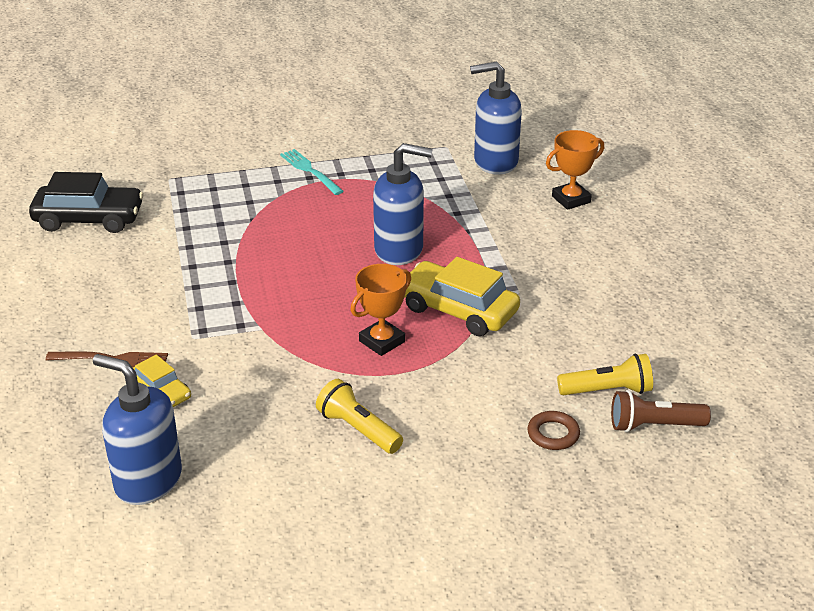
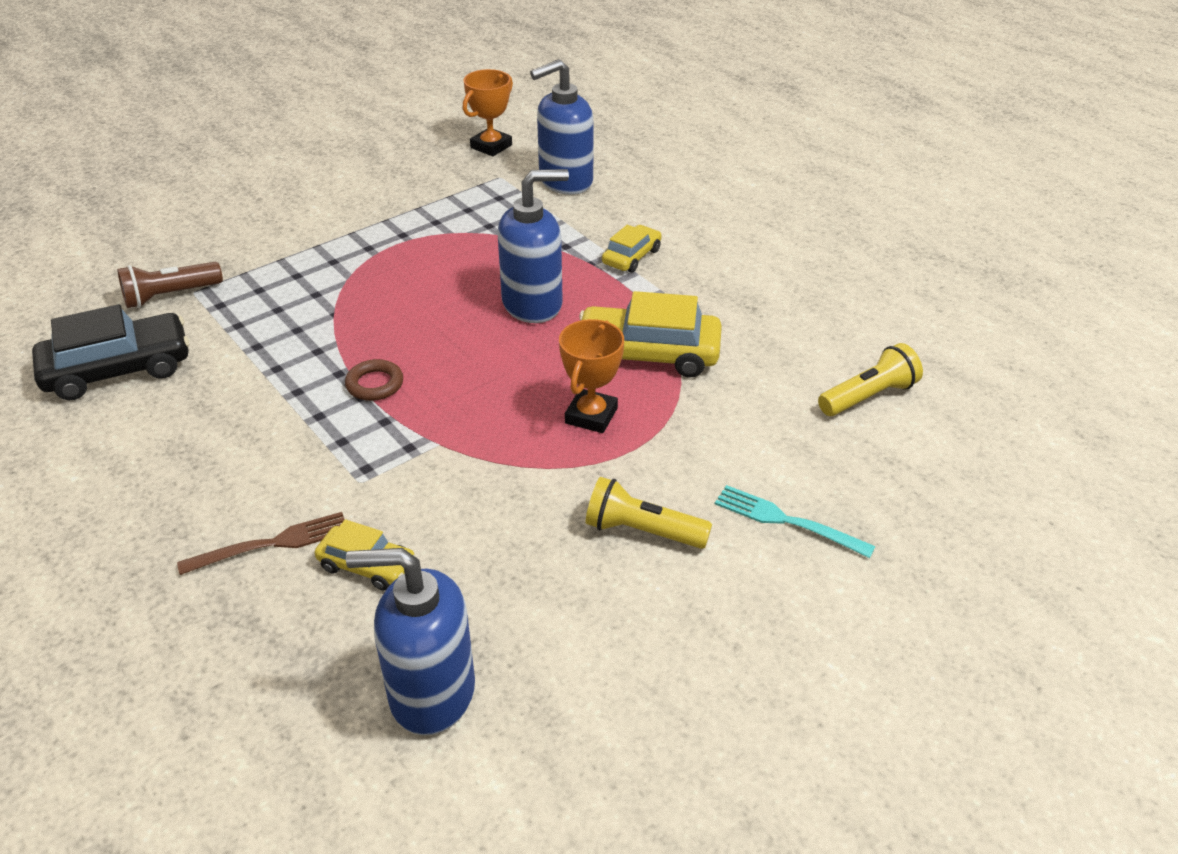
camera: 25 degrees left, 5 degrees up
(310, 171) = (364, 240): turquoise fork -> turquoise fork (787, 521)
(502, 234) = (631, 256): none -> yellow car
(553, 434) = (853, 463): brown ring -> brown ring (375, 384)
(571, 199) = (673, 201): orange trophy -> orange trophy (491, 146)
(654, 426) = (942, 420): brown flashlight -> brown flashlight (170, 296)

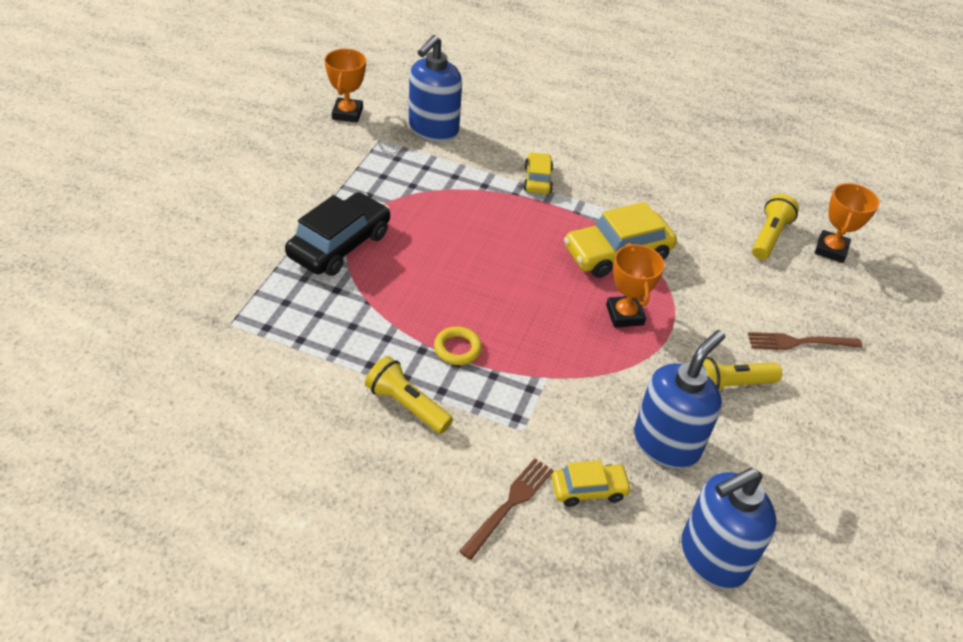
camera: 35 degrees left, 5 degrees up
(118, 369) = (239, 417): black car -> black car (339, 245)
(170, 296) = (214, 334): brown flashlight -> none
(272, 416) = (407, 405): none -> yellow flashlight
(375, 384) = (457, 349): brown ring -> yellow ring
(533, 304) = (506, 241): blue soap dispenser -> blue soap dispenser (666, 443)
(787, 521) = (799, 342): turquoise fork -> brown fork
(945, 437) = (831, 250): none -> orange trophy

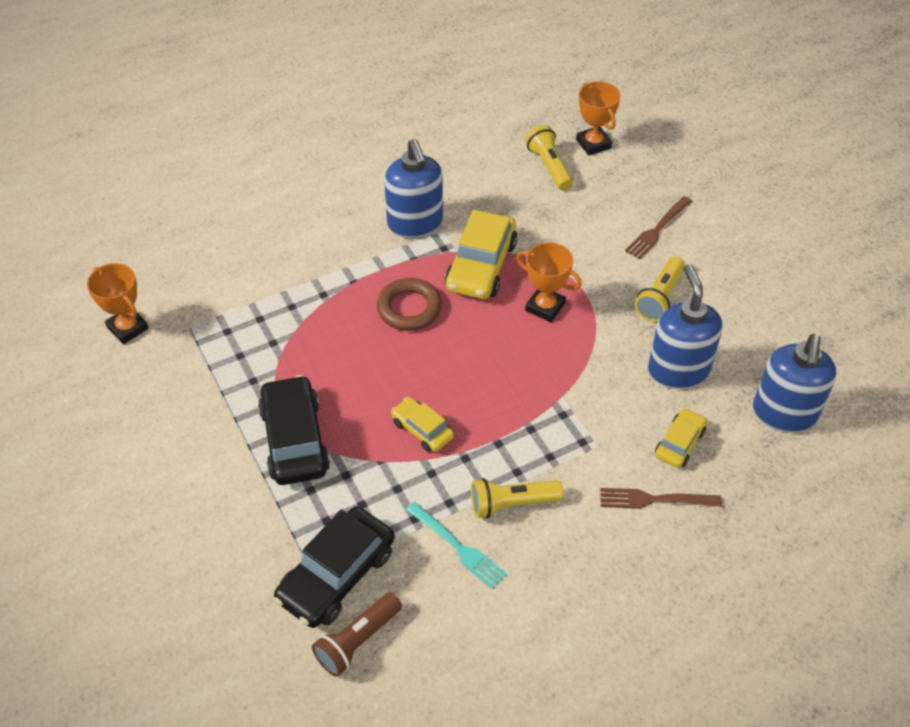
camera: 45 degrees left, 5 degrees up
(193, 382) = (357, 641): none -> brown flashlight
(242, 336) = (337, 575): none -> black car
(333, 394) = (457, 547): none -> turquoise fork
(433, 129) = (217, 281): blue soap dispenser -> blue soap dispenser (415, 224)
(457, 349) = (484, 434): yellow ring -> none
(509, 505) = (655, 500): brown fork -> brown fork turned 75 degrees counterclockwise
(526, 237) = (409, 308): none -> brown ring
(537, 180) = (352, 255): yellow car -> yellow car (422, 430)

